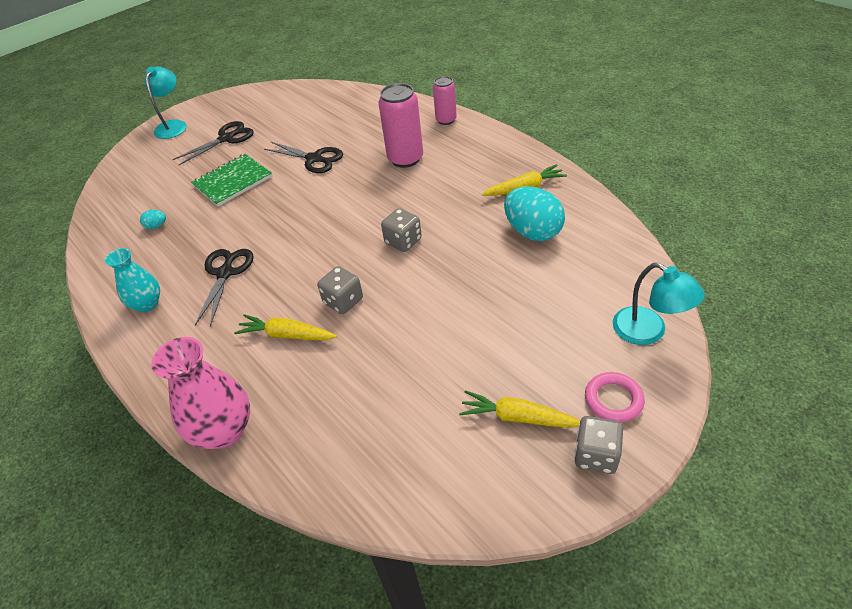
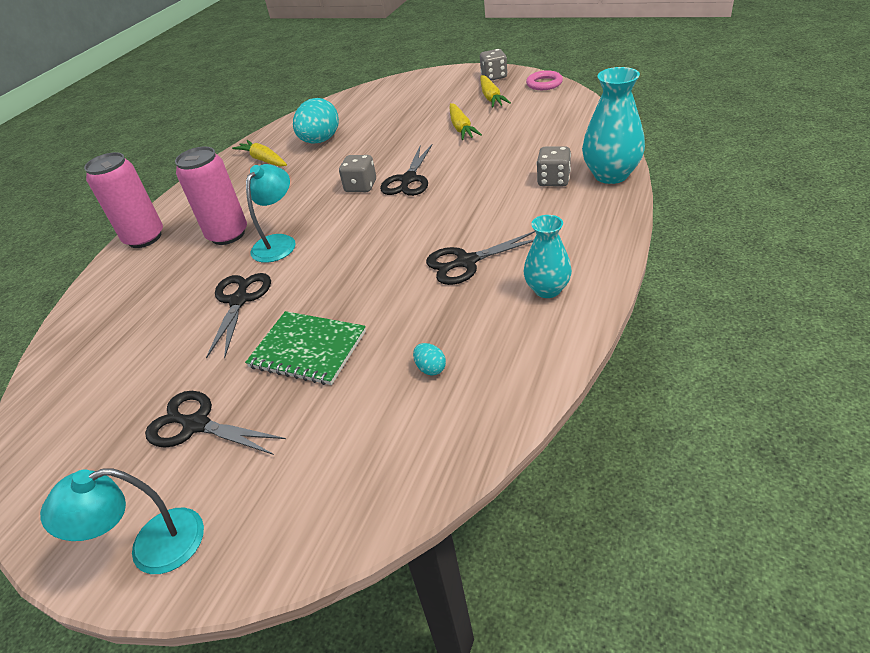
camera: 115 degrees left, 5 degrees down
(224, 431) = (611, 175): pink vase -> turquoise vase
(287, 335) = (506, 192): yellow carrot -> yellow carrot (461, 128)
(343, 301) = (450, 184): grey dice -> grey dice (553, 180)
(382, 275) = (408, 179): none -> black scissors
(446, 120) = (144, 238): pink can -> pink can, size x1.62
(613, 400) = (454, 82): pink ring -> pink ring (544, 84)
(648, 332) = (396, 86): turquoise lamp -> turquoise lamp (279, 242)

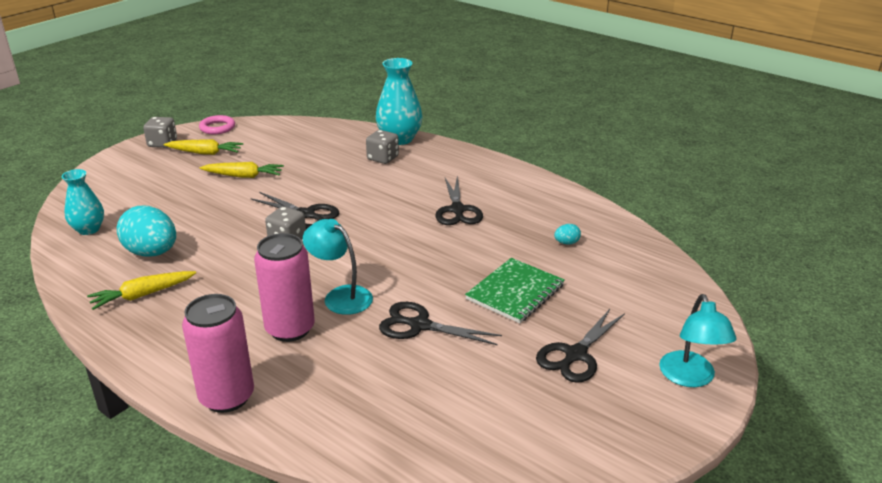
camera: 80 degrees left, 10 degrees down
(547, 289) = (513, 188): turquoise vase -> turquoise vase (89, 229)

